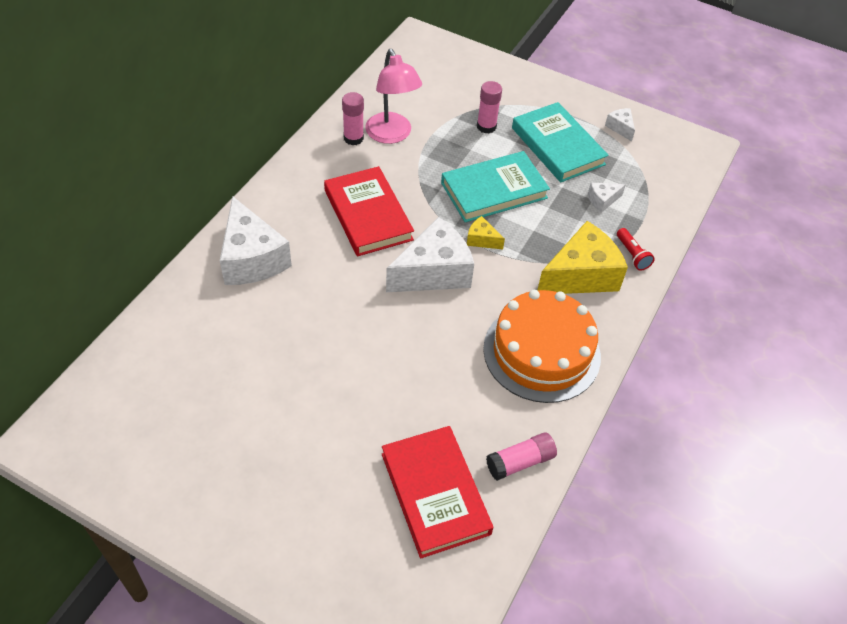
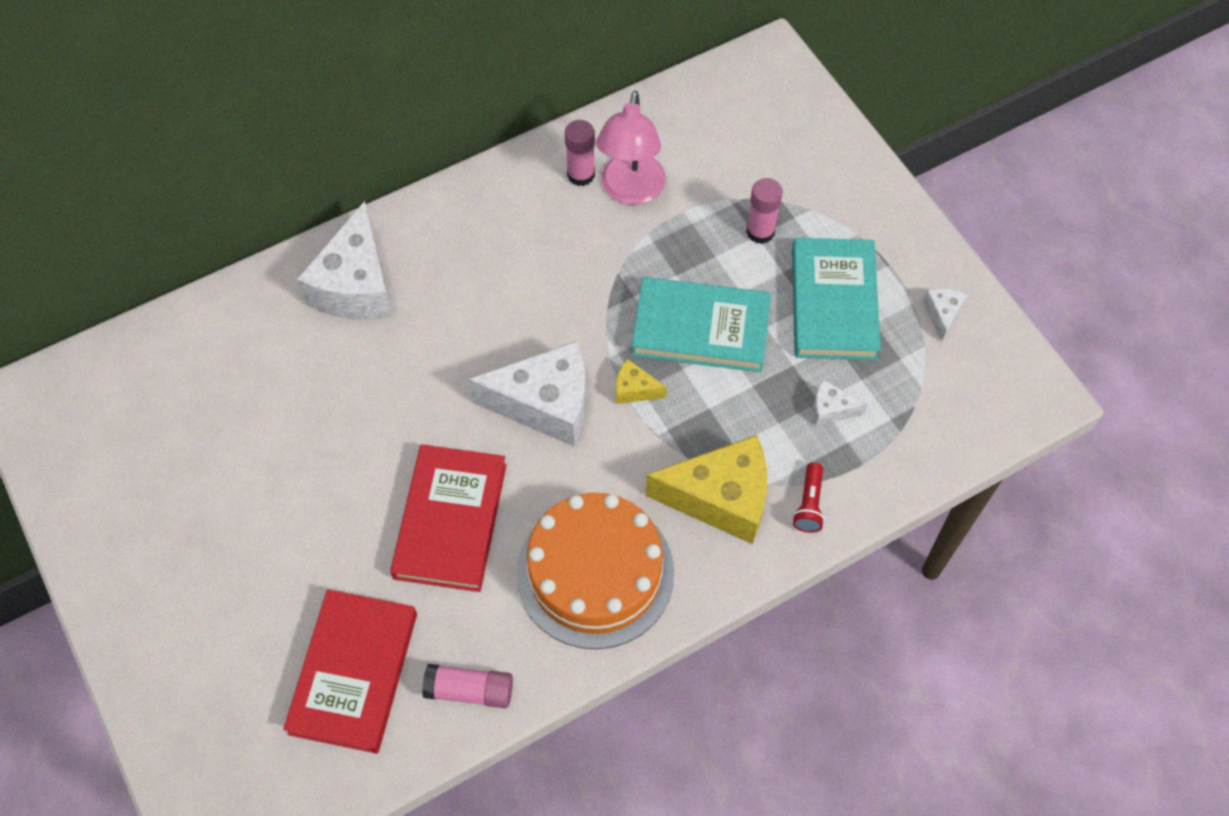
camera: 35 degrees right, 10 degrees up
(368, 215) = (524, 290): red book -> red book (450, 521)
(482, 240) = (634, 389): yellow cheese -> yellow cheese turned 45 degrees counterclockwise

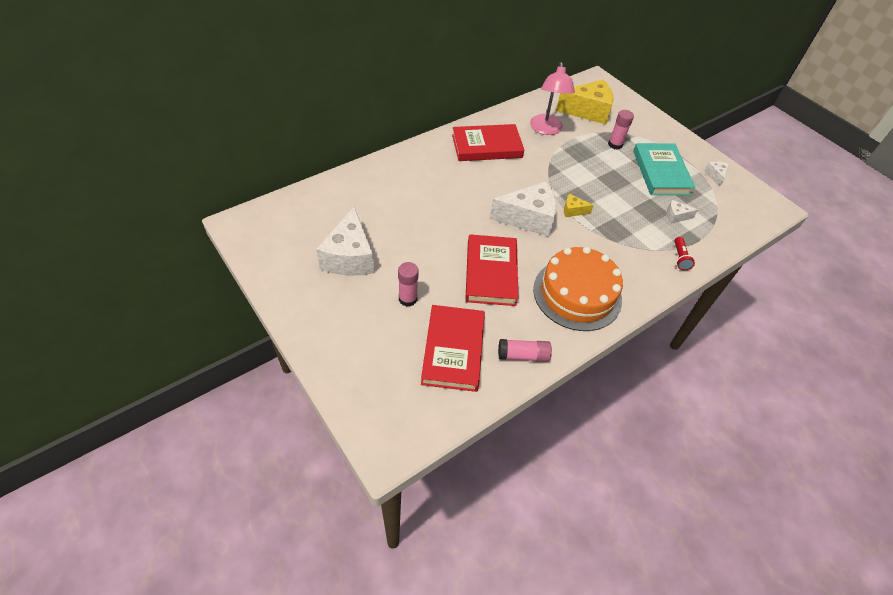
camera: 10 degrees left, 10 degrees down
(356, 285) = (415, 170): white cheese -> white cheese (349, 257)
(504, 231) = (487, 146): none -> red book
(581, 174) = (519, 123): pink glue stick -> pink glue stick (408, 299)
(701, 328) = (598, 184): turquoise book -> none
(720, 498) = (633, 257): yellow cheese -> yellow cheese (587, 111)

